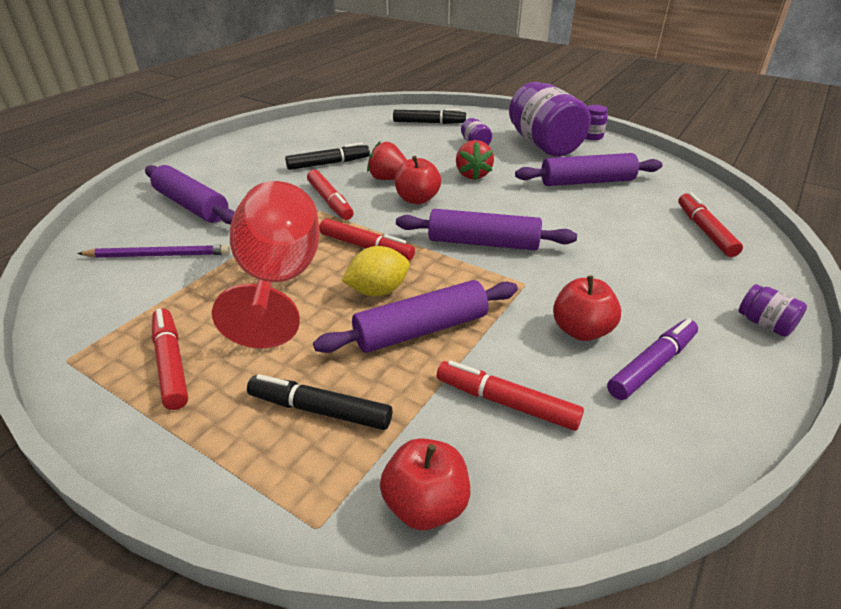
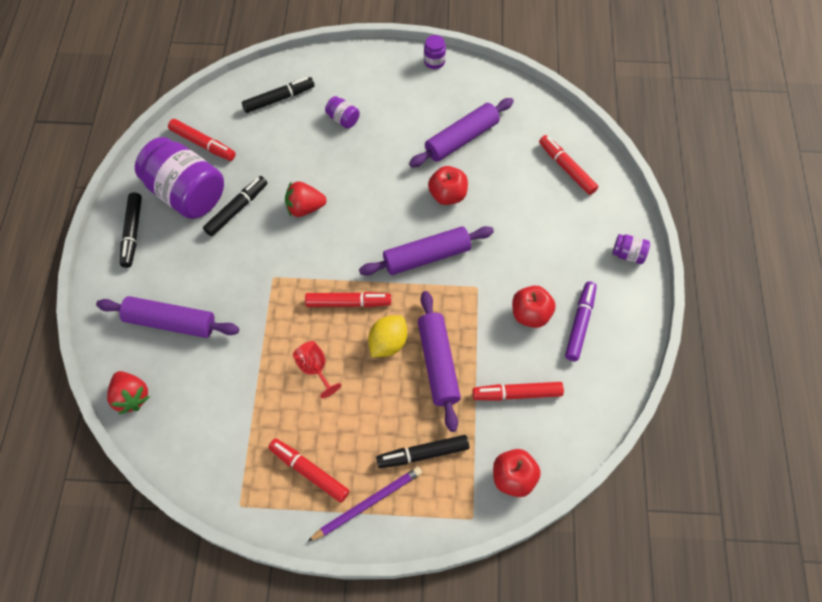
camera: 30 degrees left, 25 degrees up
(159, 255) = (203, 389): purple pencil -> purple pencil (367, 503)
(231, 152) = (132, 233): none -> black marker
(279, 281) = (315, 369): red goblet -> red goblet, size x0.43
(330, 201) = (279, 261): red marker -> red marker (203, 144)
(417, 199) = (346, 226): red apple -> red apple (447, 195)
(421, 330) = (438, 364): purple rolling pin -> purple rolling pin turned 45 degrees counterclockwise
(473, 175) = (369, 170): red strawberry -> red strawberry (131, 397)
(544, 144) = (401, 94): purple jar -> purple jar (186, 193)

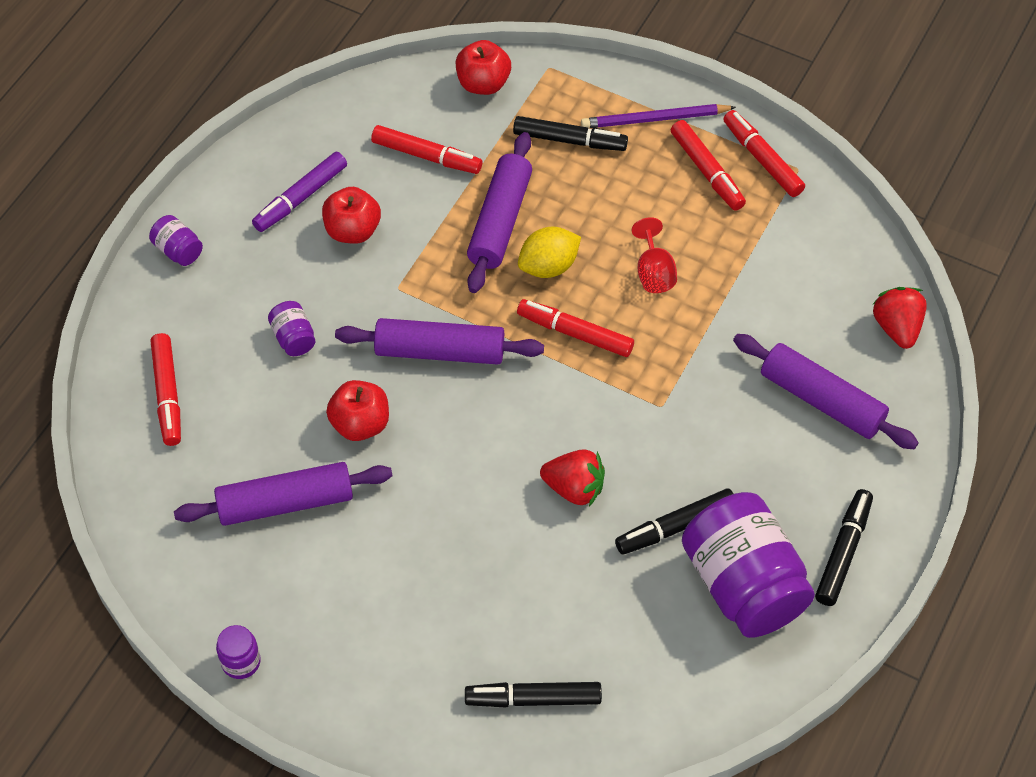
camera: 155 degrees left, 5 degrees down
(203, 144) = (690, 663): red marker -> red marker (762, 159)
(343, 119) = (447, 614): purple jar -> purple jar (293, 338)

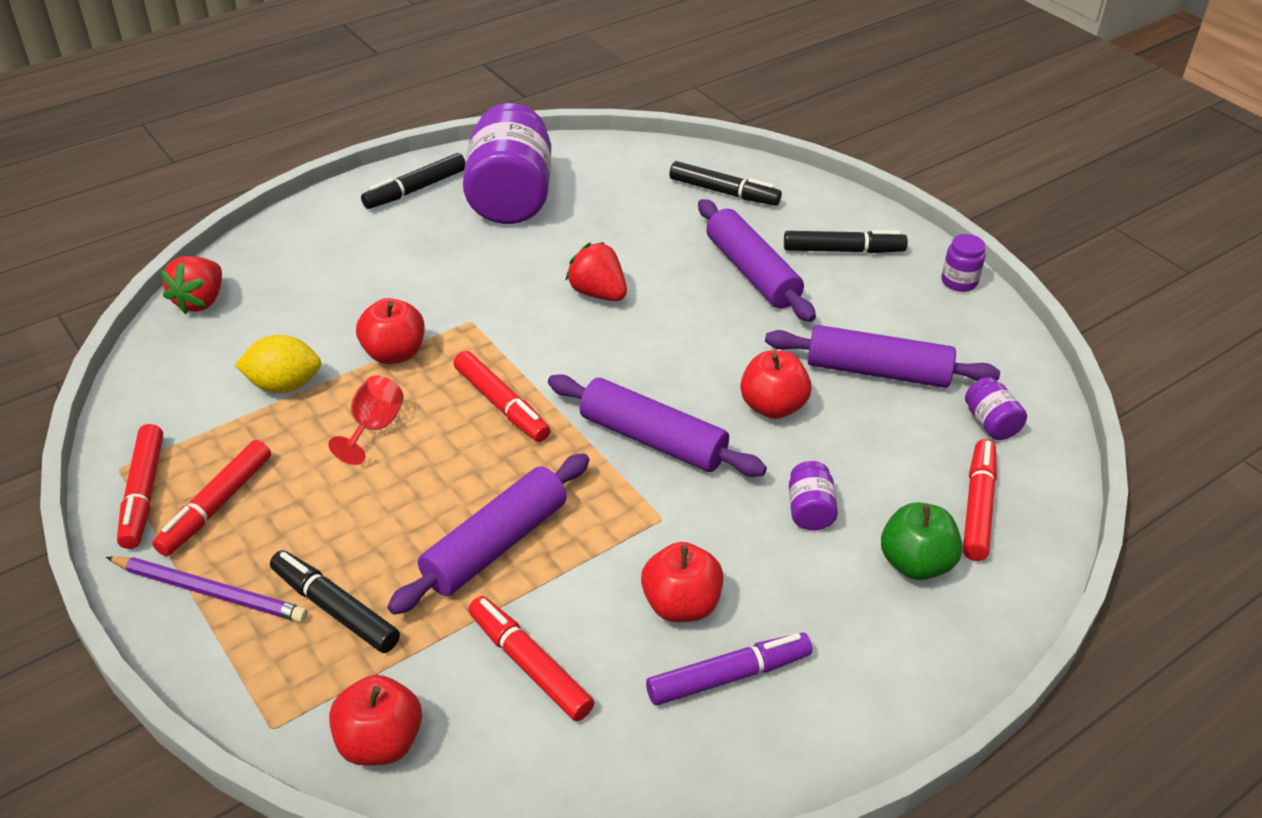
camera: 155 degrees left, 15 degrees down
(178, 250) = (922, 670): purple jar -> purple jar (990, 423)
(203, 326) = (915, 563): none -> green apple
(548, 266) = (478, 475): yellow lemon -> yellow lemon (284, 385)
(675, 527) = (532, 243): black marker -> black marker (843, 250)
(695, 345) = (394, 353): none -> red apple
(706, 171) = (216, 505): red marker -> red marker turned 150 degrees counterclockwise
(821, 400) = (326, 277): purple rolling pin -> purple rolling pin (752, 272)

